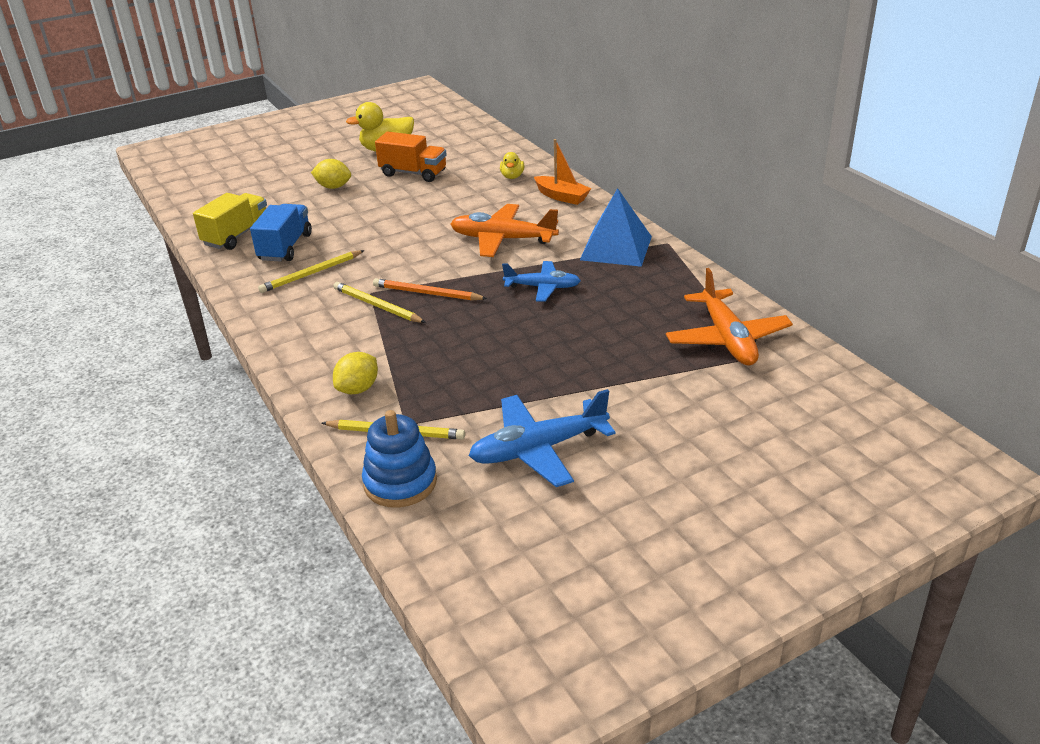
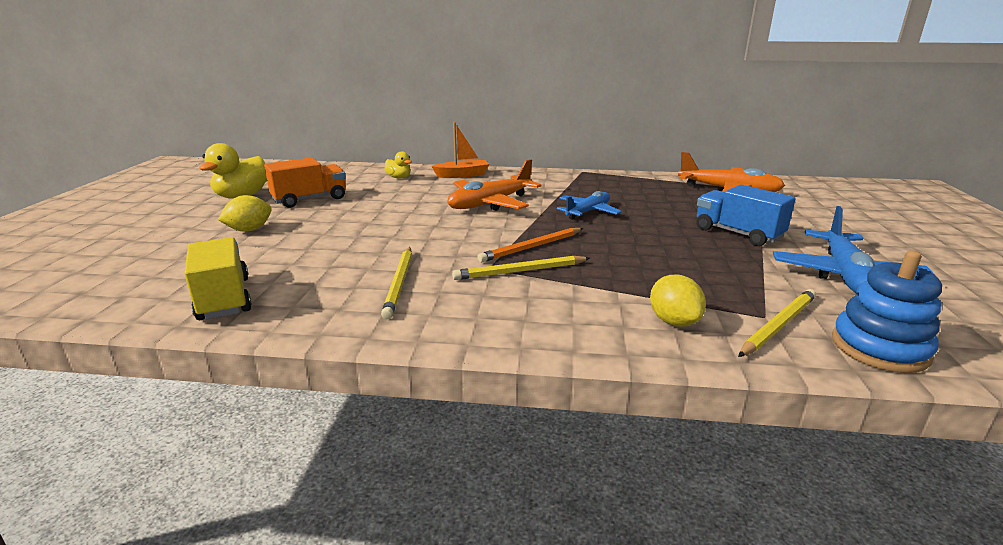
camera: 55 degrees left, 10 degrees down
(285, 247) = (315, 281): blue truck -> blue truck (737, 233)
(616, 248) = (565, 182): blue pyramid -> none

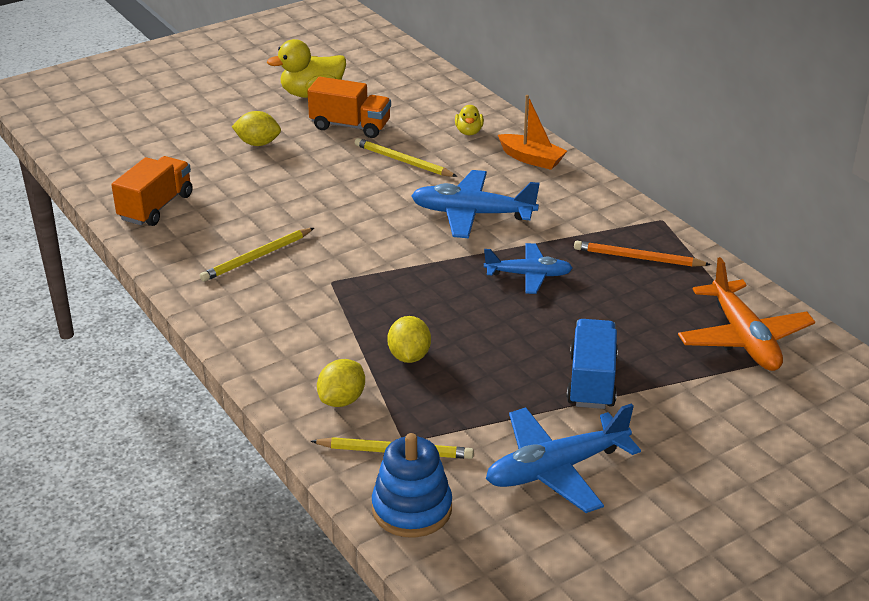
camera: 50 degrees right, 10 degrees up
(224, 299) = (156, 207): yellow truck -> orange truck
(490, 203) = (472, 214): orange plane -> blue plane
(520, 271) = (342, 298): yellow pencil -> yellow pencil (403, 161)
(531, 247) = (397, 282): orange pencil -> orange pencil (638, 258)
(638, 275) = (409, 356): none -> yellow lemon

